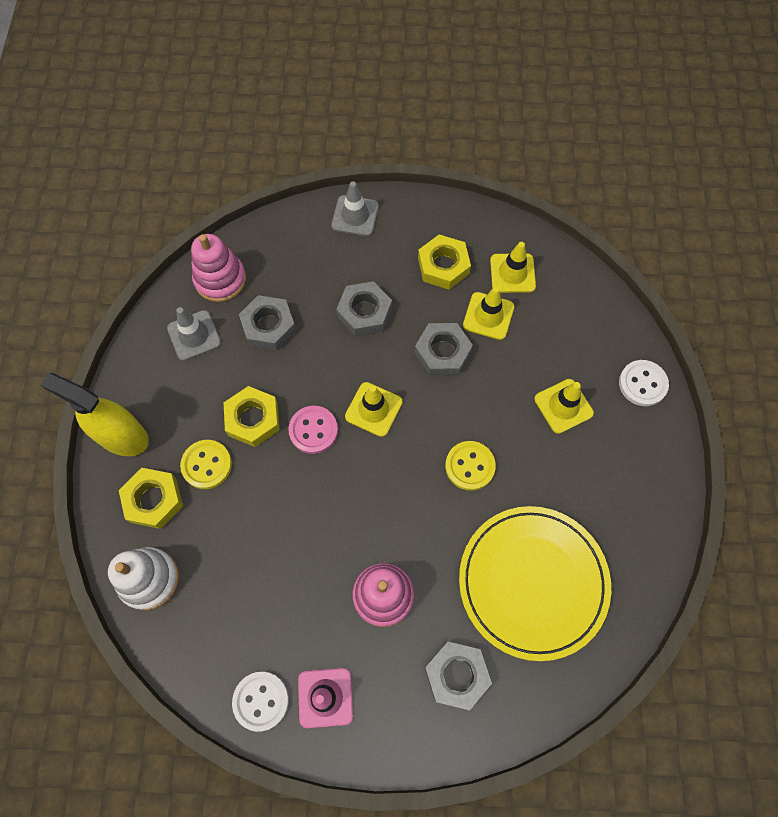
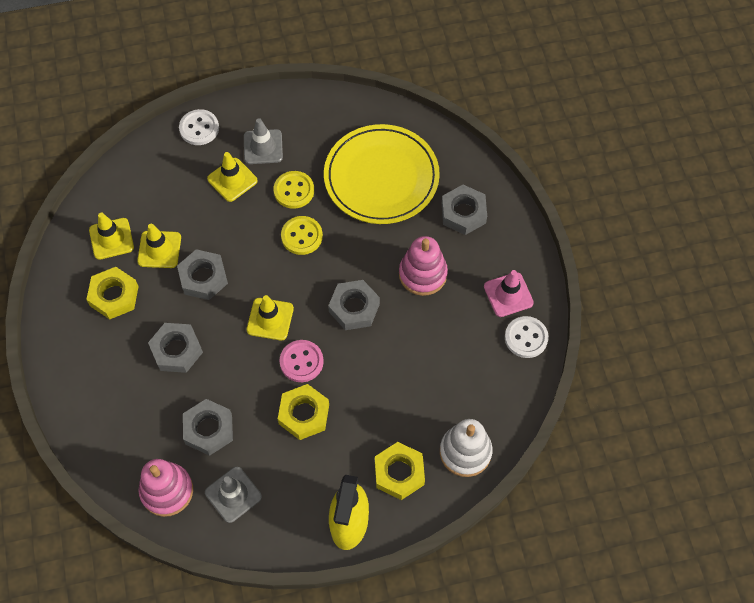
camera: 105 degrees left, 5 degrees down
(206, 465) = (356, 439): yellow button -> yellow button (294, 190)
(355, 216) = (70, 386): grey traffic cone -> grey traffic cone (263, 147)
(361, 502) = (354, 308): none -> grey nut

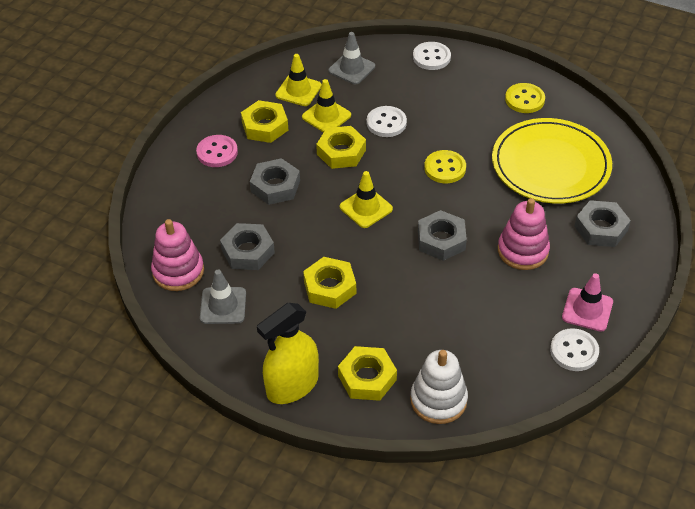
camera: 40 degrees right, 15 degrees down
(203, 278) = (341, 152): grey nut -> yellow nut
(217, 222) = (386, 123): none -> white button
(232, 180) = (425, 102): yellow traffic cone -> none
(263, 147) = (470, 94): grey traffic cone -> grey traffic cone (352, 68)
(294, 190) = (468, 135): yellow button -> yellow button (524, 99)
(301, 362) = (363, 251): pink button -> pink button (217, 152)

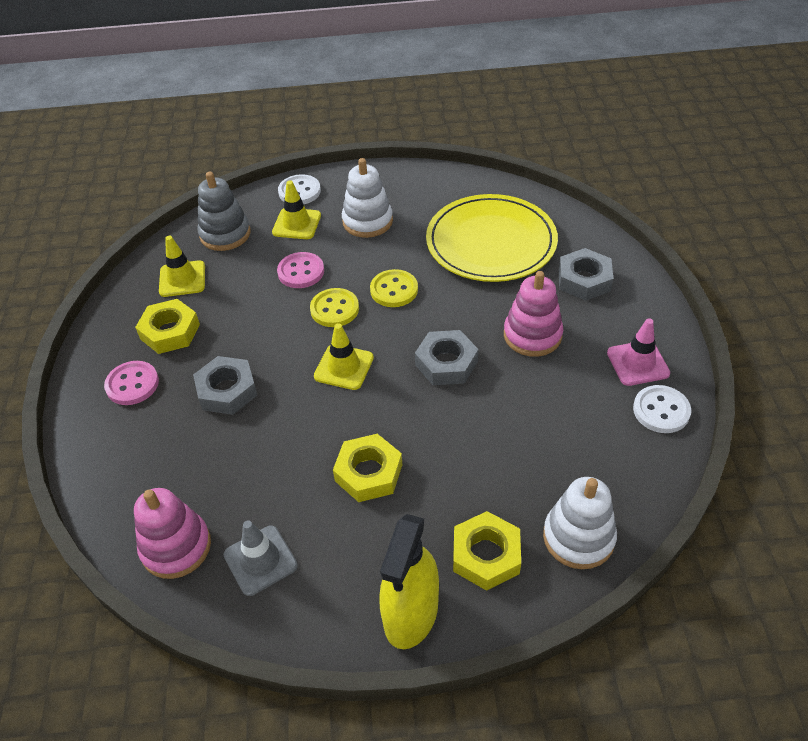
camera: 30 degrees left, 0 degrees up
(248, 251) = (246, 479): grey nut -> none
(326, 116) = (232, 292): yellow traffic cone -> yellow traffic cone (297, 224)
(341, 152) = (274, 321): yellow nut -> none
(352, 68) = (225, 234): grey traffic cone -> grey stacking toy
(386, 123) = (301, 272): white button -> pink button
(466, 105) = (367, 221): none -> white stacking toy
(524, 99) = (419, 194): yellow button -> yellow button (334, 309)

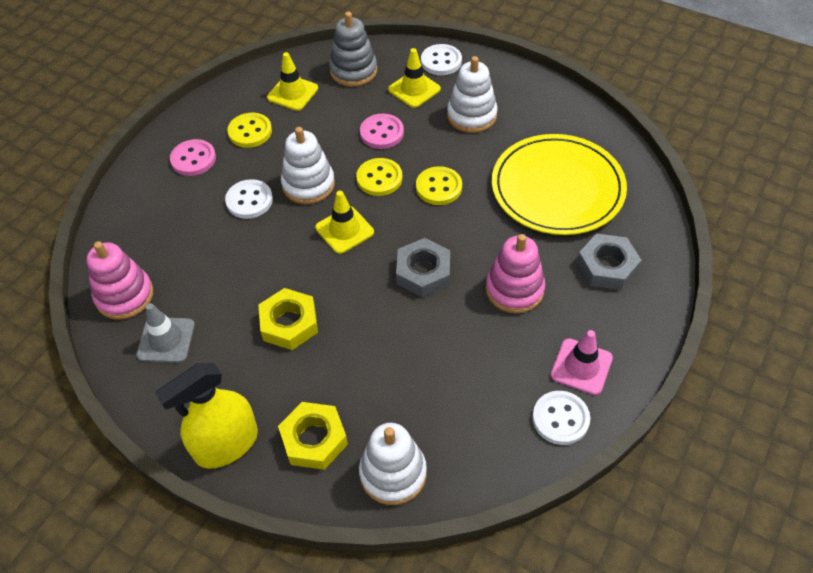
camera: 35 degrees right, 5 degrees up
(170, 331) = (250, 131): yellow nut -> yellow button
(227, 390) = (249, 200): grey nut -> white button
(273, 347) = (308, 184): none -> white stacking toy

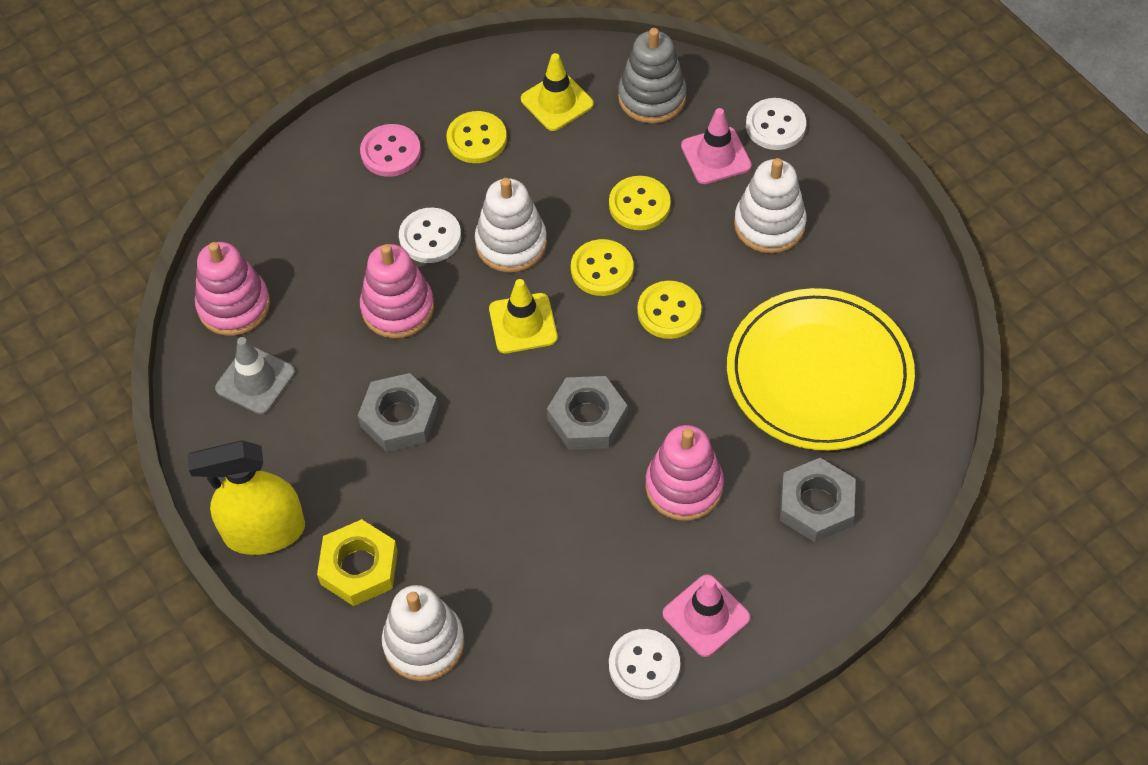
camera: 25 degrees right, 5 degrees up
(249, 253) = (397, 308): none -> pink stacking toy
(289, 323) = (399, 418): yellow nut -> grey nut
(382, 133) = (639, 205): pink button -> yellow button
(414, 89) = (716, 156): yellow traffic cone -> pink traffic cone

